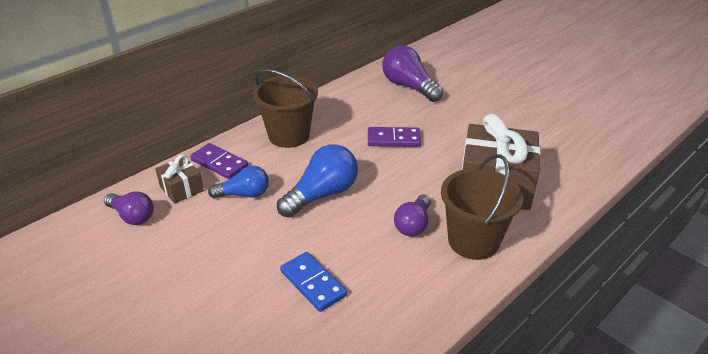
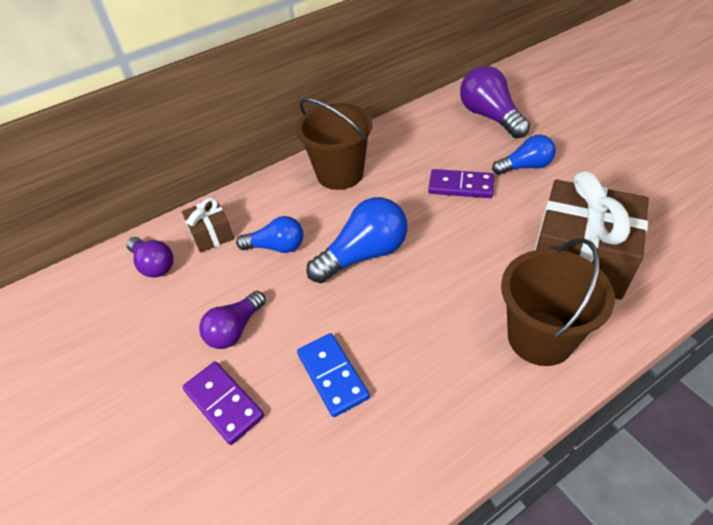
camera: 15 degrees right, 10 degrees up
(219, 163) = (258, 205): purple domino -> purple domino (224, 403)
(413, 224) = (467, 306): purple light bulb -> purple light bulb (235, 329)
(443, 122) = (525, 167): none -> blue light bulb

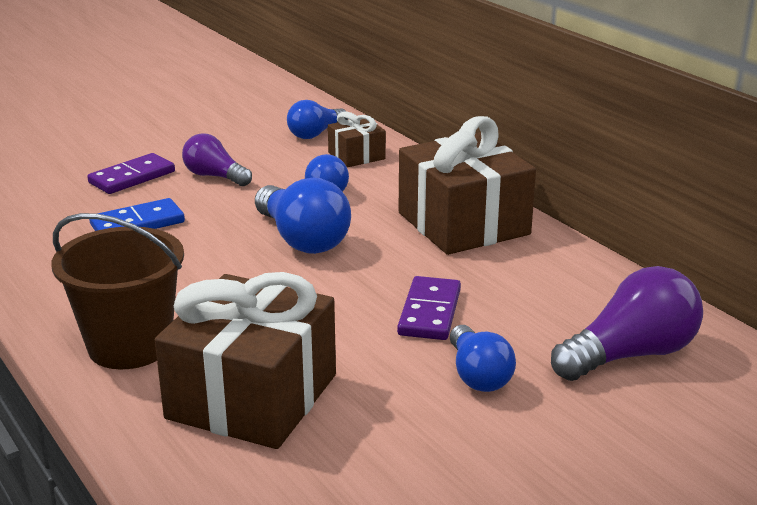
camera: 85 degrees right, 20 degrees down
(154, 265) = (315, 134): purple light bulb -> blue light bulb
(340, 174) = (463, 223): brown bucket -> brown gift

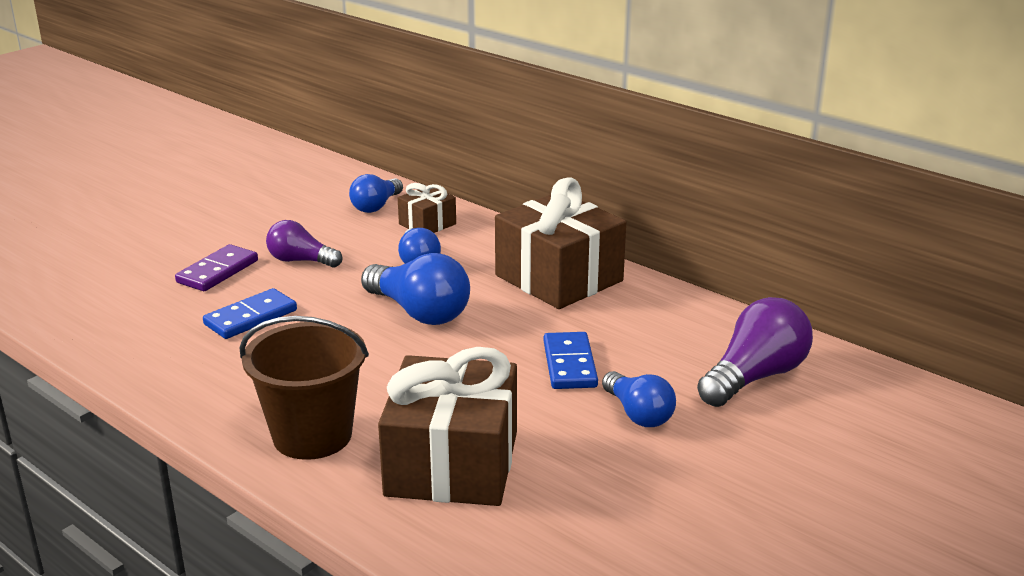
camera: 15 degrees left, 0 degrees up
(430, 312) = (570, 364): purple domino -> blue domino

